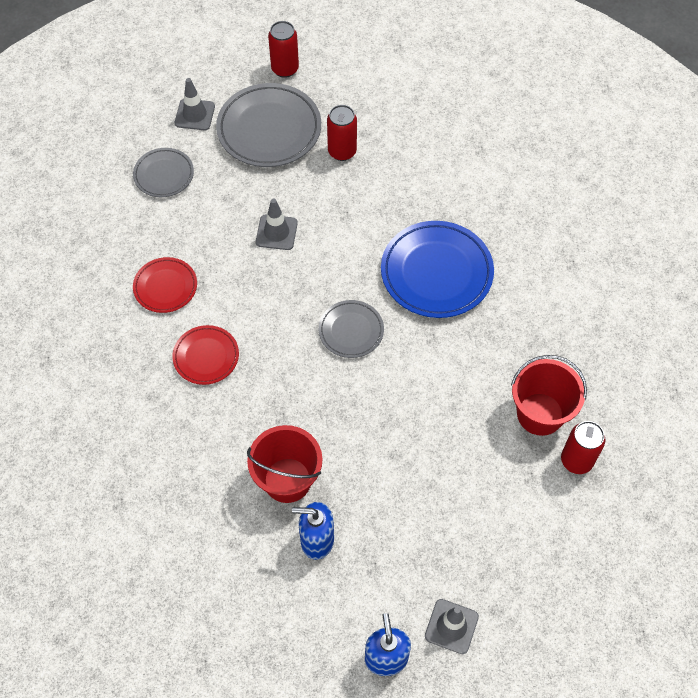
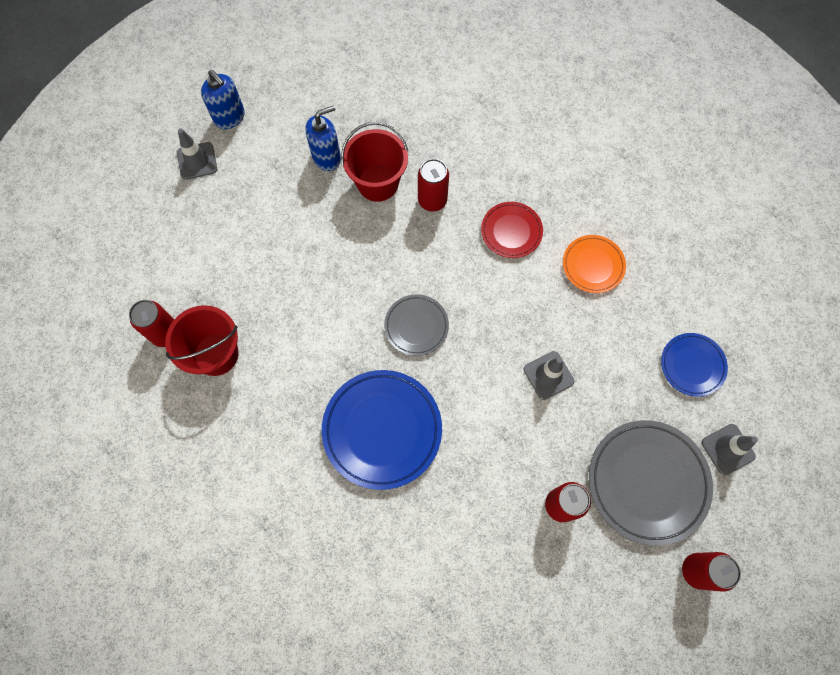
camera: 145 degrees right, 10 degrees up
(164, 175) = (692, 365): grey plate -> blue plate
(165, 287) = (593, 265): red plate -> orange plate
(251, 429) = (432, 200): none -> red can

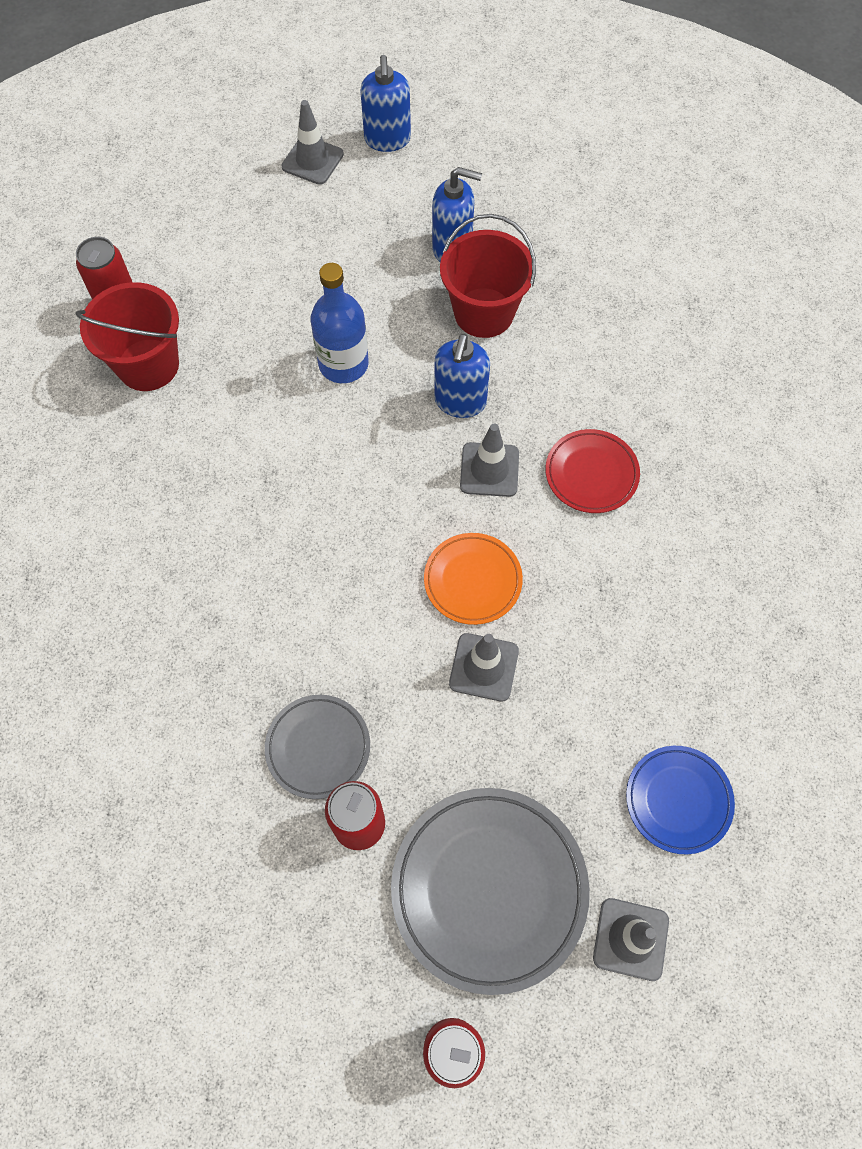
camera: 40 degrees right, 5 degrees down
(328, 269) = (343, 364): none -> blue bottle
(382, 430) = (240, 575): blue plate -> none
(410, 243) = (460, 401): none -> blue soap dispenser
(416, 326) = (382, 495): grey plate -> grey plate (318, 747)
(432, 200) = (529, 374): red can -> none
(459, 269) = (489, 470): none -> grey traffic cone
(593, 265) = (658, 585): orange plate -> orange plate (472, 580)

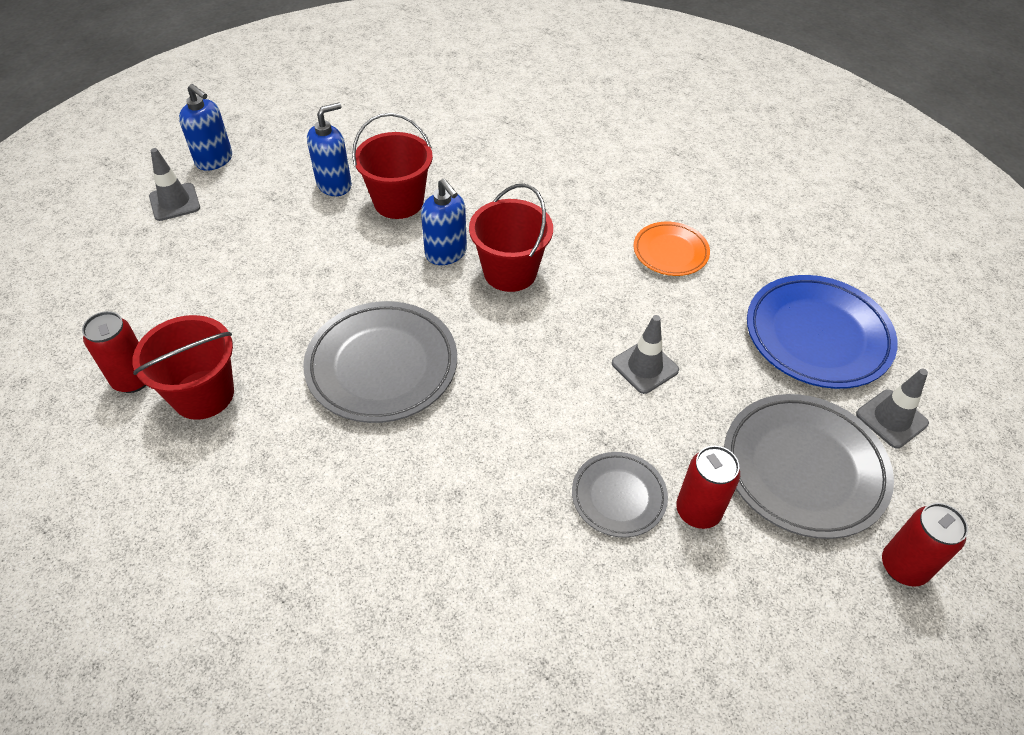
camera: 50 degrees left, 15 degrees down
(288, 460) = (382, 366): none -> grey plate
(343, 364) = (346, 289): blue bottle -> none
(472, 580) = (578, 331): orange plate -> orange plate (670, 252)
(489, 470) = (510, 272): grey traffic cone -> red bucket
(591, 474) = (566, 230): red plate -> none
(678, 800) = (817, 336): blue plate -> blue plate, size x1.77

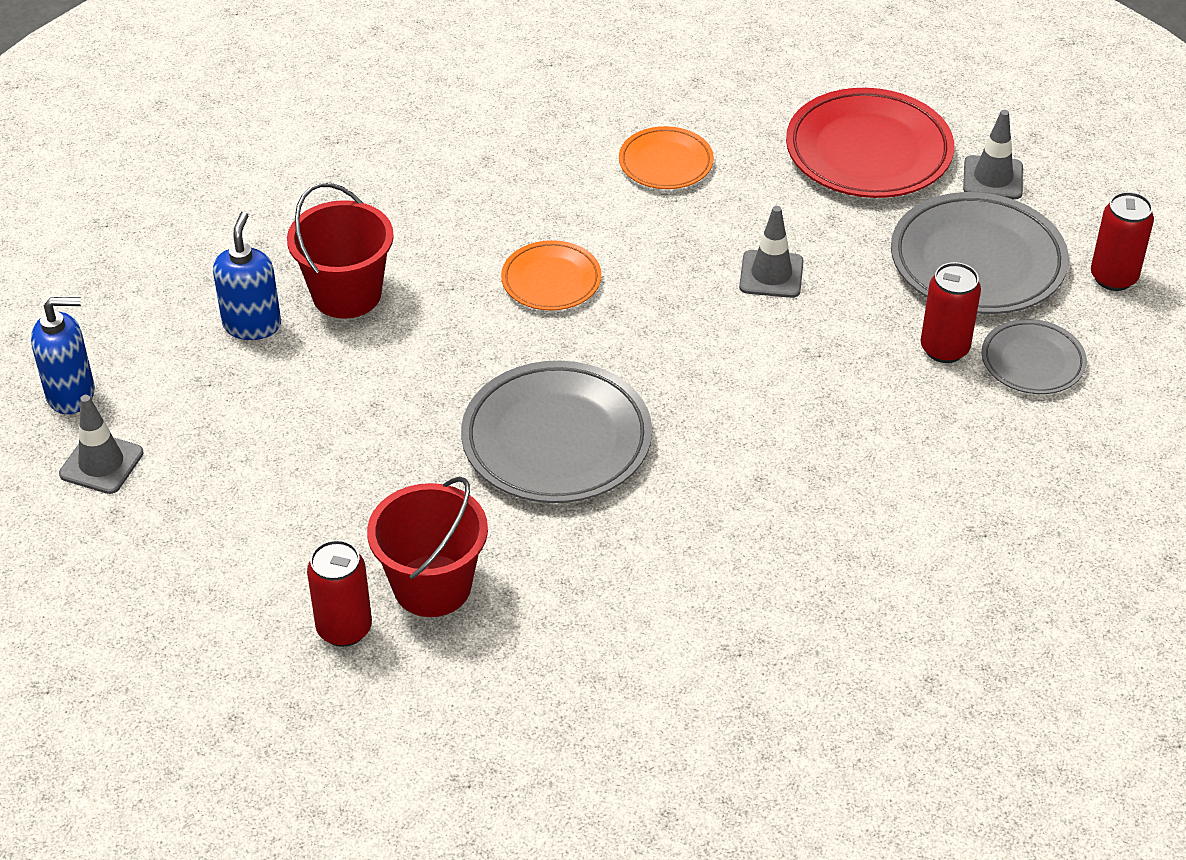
camera: 45 degrees left, 5 degrees down
(446, 253) = (467, 307): blue soap dispenser -> none
(510, 272) = (551, 280): red bucket -> orange plate
(618, 496) = (878, 384): grey plate -> grey plate (1032, 362)
(817, 336) = (868, 151): blue plate -> red plate

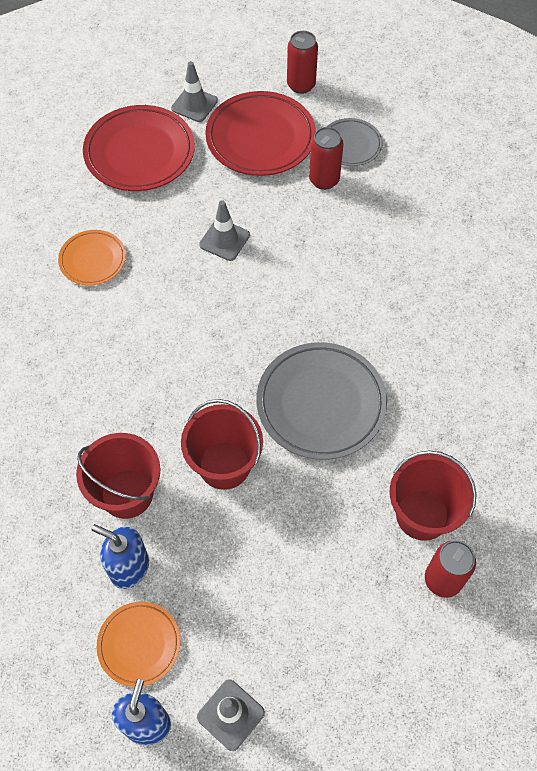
camera: 70 degrees left, 15 degrees up
(422, 370) = (224, 465): none -> red bucket
(551, 280) = (173, 361): orange plate -> orange plate (139, 644)
(977, 262) = (260, 138): grey plate -> red plate

